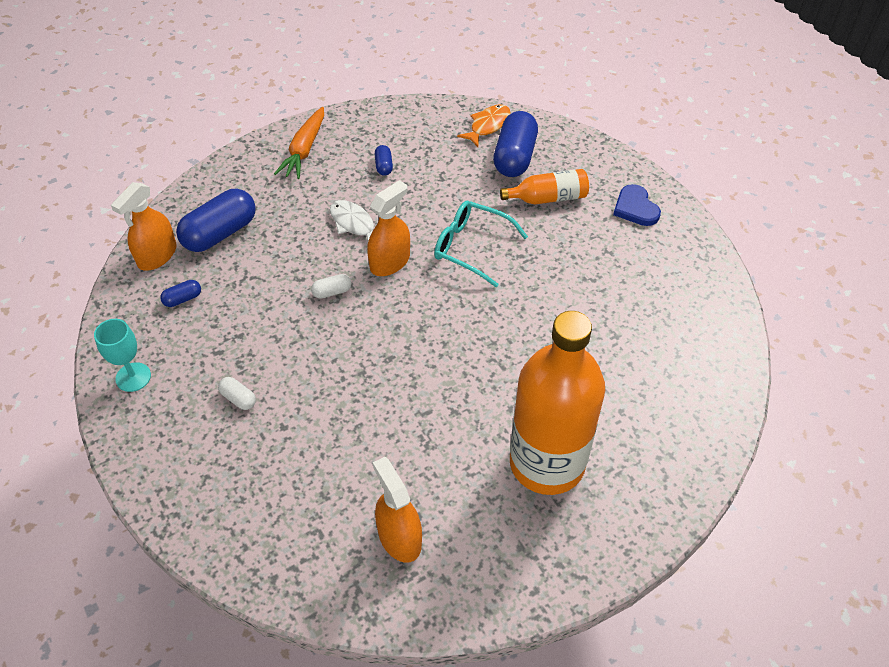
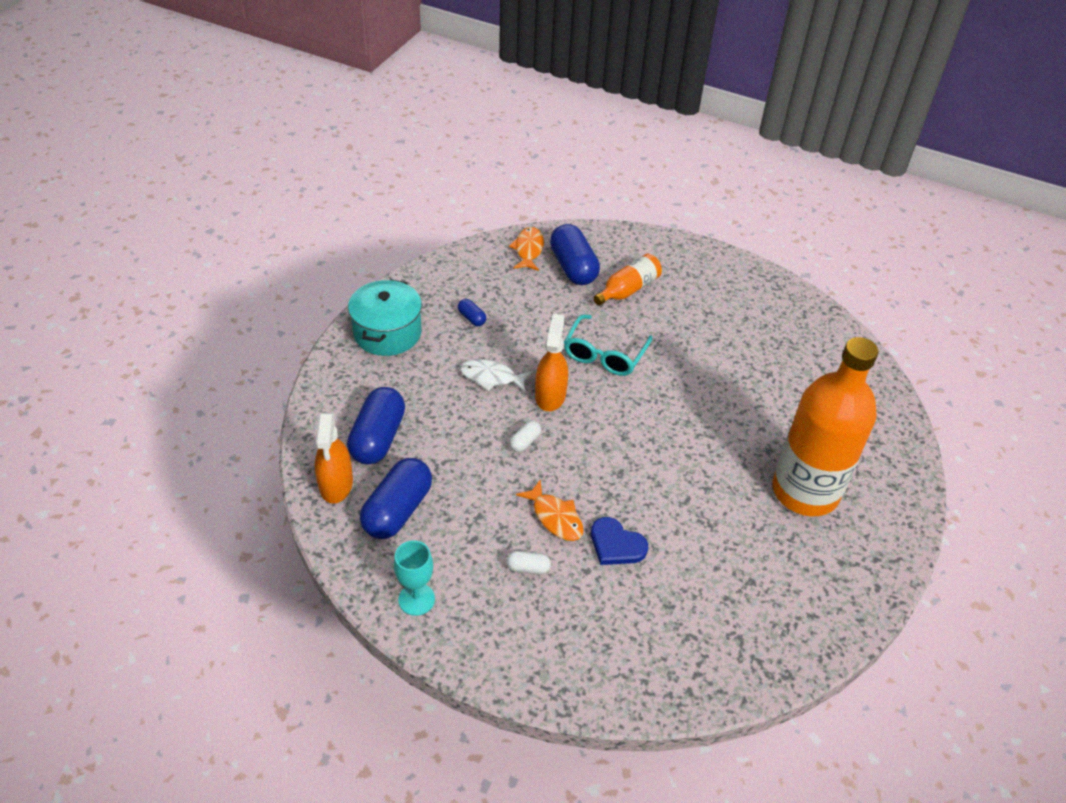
camera: 35 degrees left, 5 degrees down
(183, 299) = (397, 510): blue capsule -> blue capsule, size x2.20
(298, 368) = (555, 517): none -> orange fish
(304, 150) = (387, 333): orange carrot -> turquoise pot
(399, 537) = (753, 604): orange spray bottle -> none
(471, 247) = (604, 354): turquoise glasses -> turquoise glasses turned 60 degrees counterclockwise
(635, 208) = (699, 270): blue heart -> blue heart (616, 544)

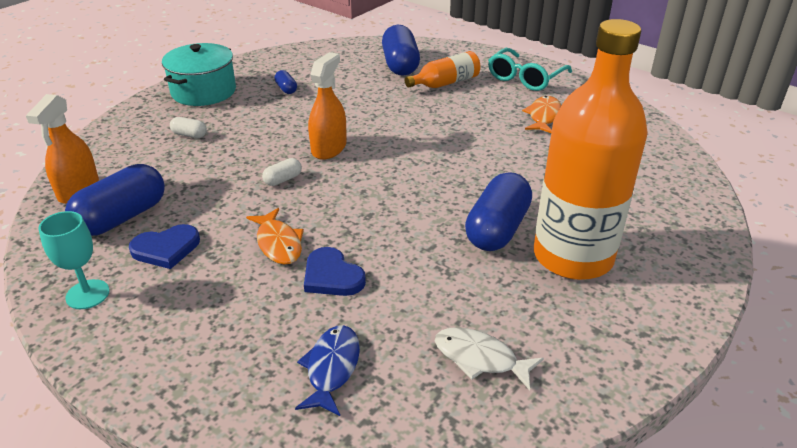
camera: 15 degrees right, 10 degrees down
(378, 438) = (143, 161): blue capsule -> blue capsule (497, 229)
(458, 539) = (166, 249): none -> blue heart
(491, 377) = (279, 130): white fish -> white fish (480, 358)
(528, 250) = (365, 51): orange fish -> orange fish (543, 116)
(528, 568) = (223, 283): white capsule -> white capsule (189, 135)
(604, 354) = (399, 124): turquoise glasses -> turquoise glasses (525, 78)
(653, 633) = (332, 368): none -> blue fish

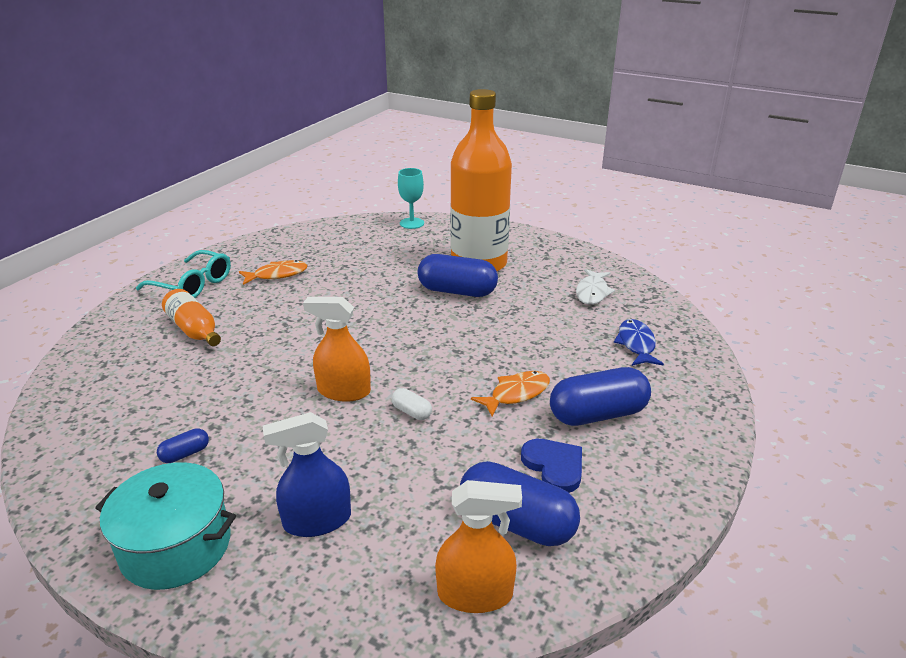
camera: 100 degrees left, 5 degrees down
(87, 294) = (643, 501): turquoise goblet -> turquoise goblet (412, 223)
(189, 135) = (317, 521): white capsule -> blue spray bottle
(332, 276) = (545, 358): blue heart -> none
(332, 368) = (636, 344): blue fish -> blue fish turned 90 degrees clockwise
(400, 65) = (134, 365): blue capsule -> blue capsule (597, 414)
(543, 116) = (277, 275): orange fish -> orange fish turned 150 degrees clockwise

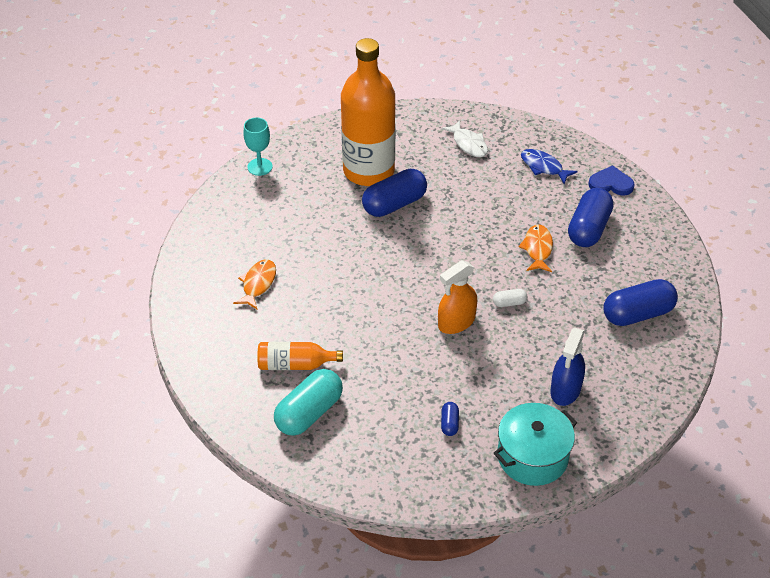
camera: 50 degrees left, 15 degrees up
(135, 363) = (309, 413): none -> turquoise capsule
(193, 285) = (217, 339): turquoise glasses -> none
(475, 594) = (668, 356): orange spray bottle -> none
(554, 466) = (612, 274): blue heart -> blue heart (611, 184)

